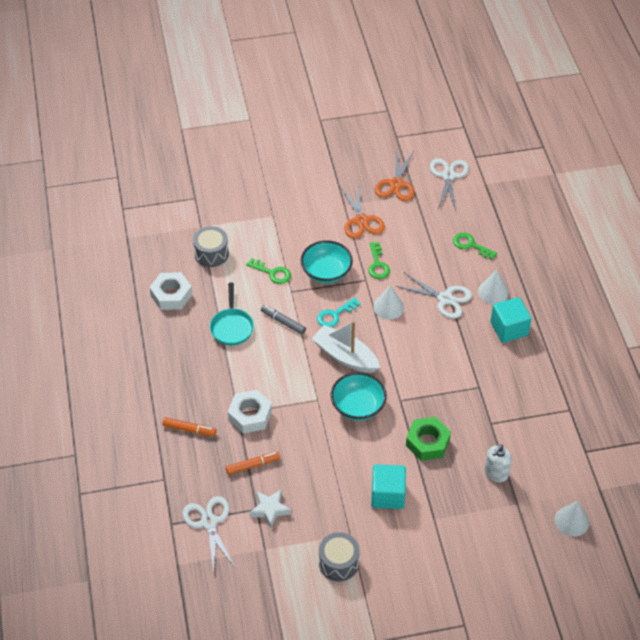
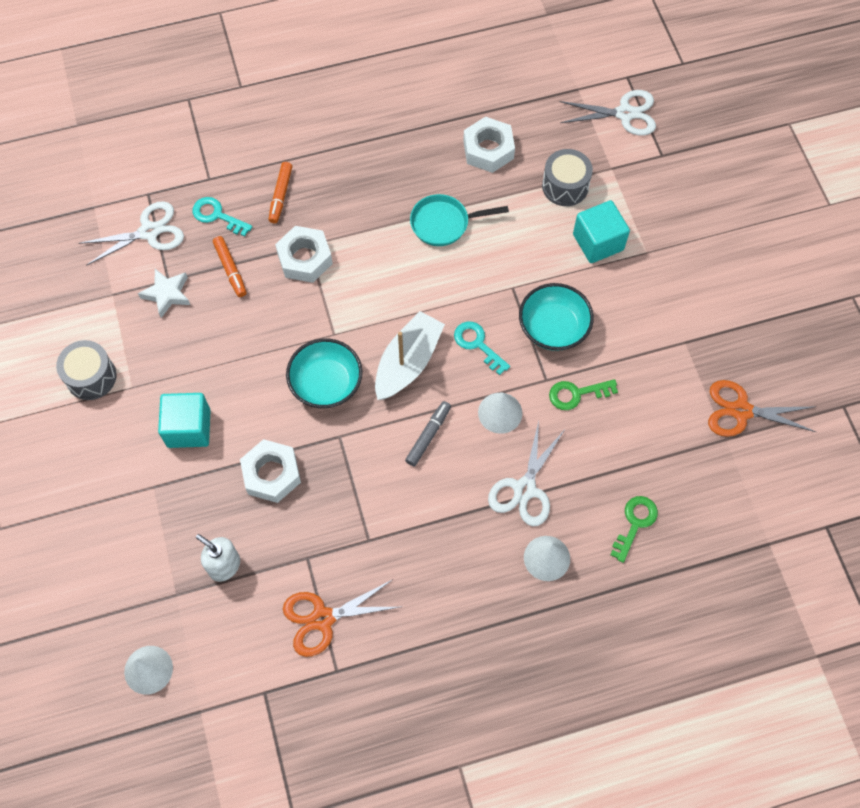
camera: 85 degrees right, 15 degrees up
(201, 473) = (217, 216): none -> turquoise key
(272, 273) = (542, 261): green key -> none
(283, 322) = (458, 282): grey marker -> grey marker (428, 435)
(361, 220) = (658, 367): orange scissors -> orange scissors (323, 618)
(427, 442) = (271, 474): green nut -> white nut
(448, 176) = (775, 486): white scissors -> white scissors (624, 114)
(509, 329) = (478, 582): turquoise cube -> turquoise cube (598, 242)

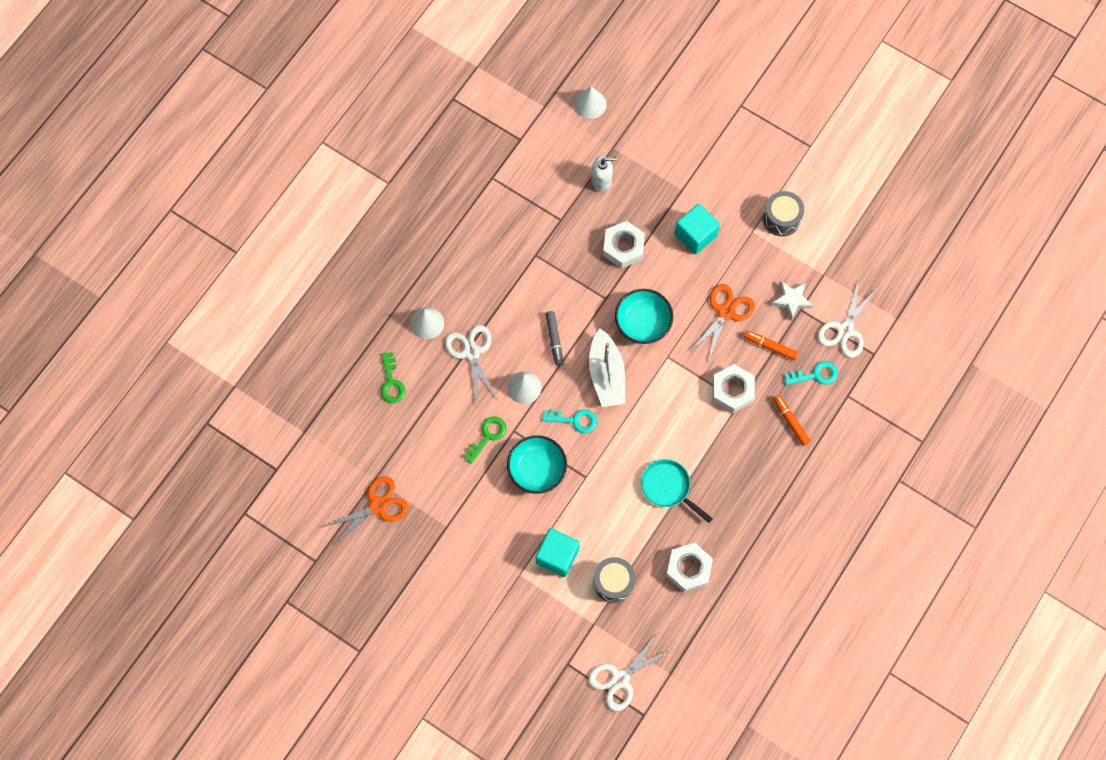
camera: 140 degrees right, 5 degrees up
(323, 618) = (523, 196): orange scissors -> orange scissors (725, 312)
(444, 223) = (668, 487): turquoise pan -> turquoise pan turned 90 degrees counterclockwise

